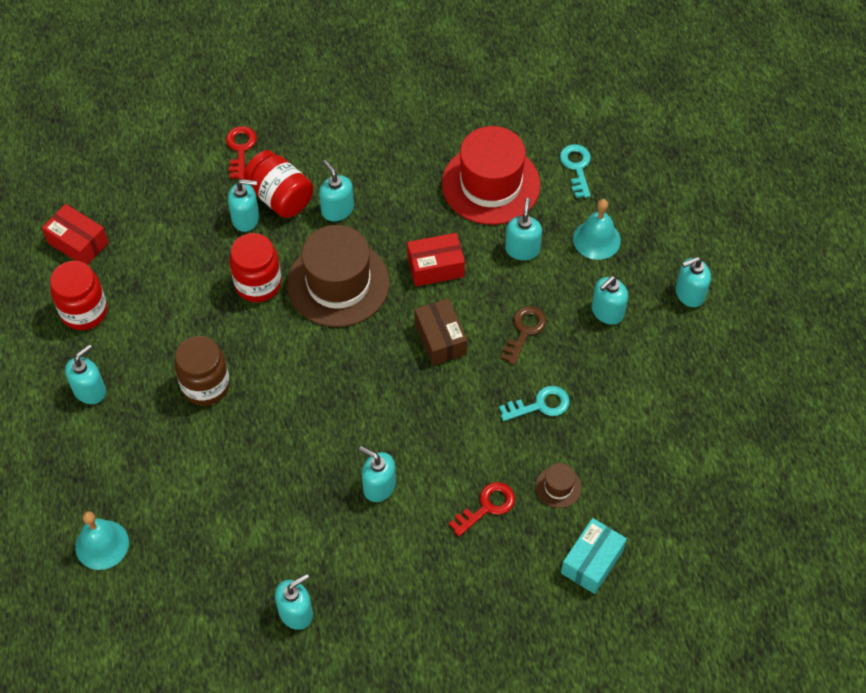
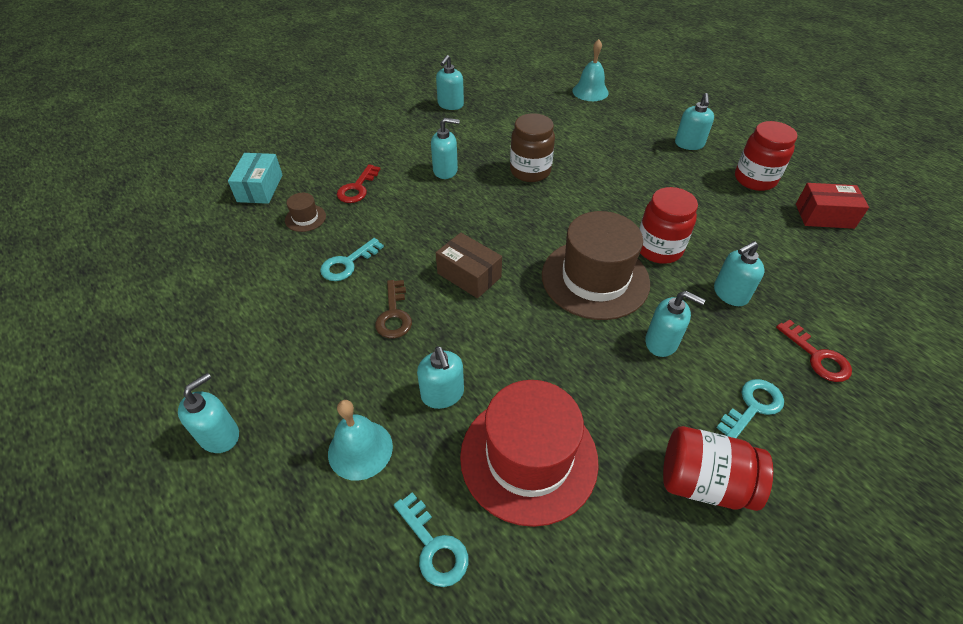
camera: 150 degrees right, 10 degrees down
(206, 386) = (619, 174): brown jar -> brown jar (530, 171)
(280, 197) = (725, 327): red jar -> red jar (704, 482)
(321, 143) = (753, 406): none -> turquoise key
(435, 267) = (520, 333): red box -> none
(607, 312) = (314, 370): turquoise soap dispenser -> none

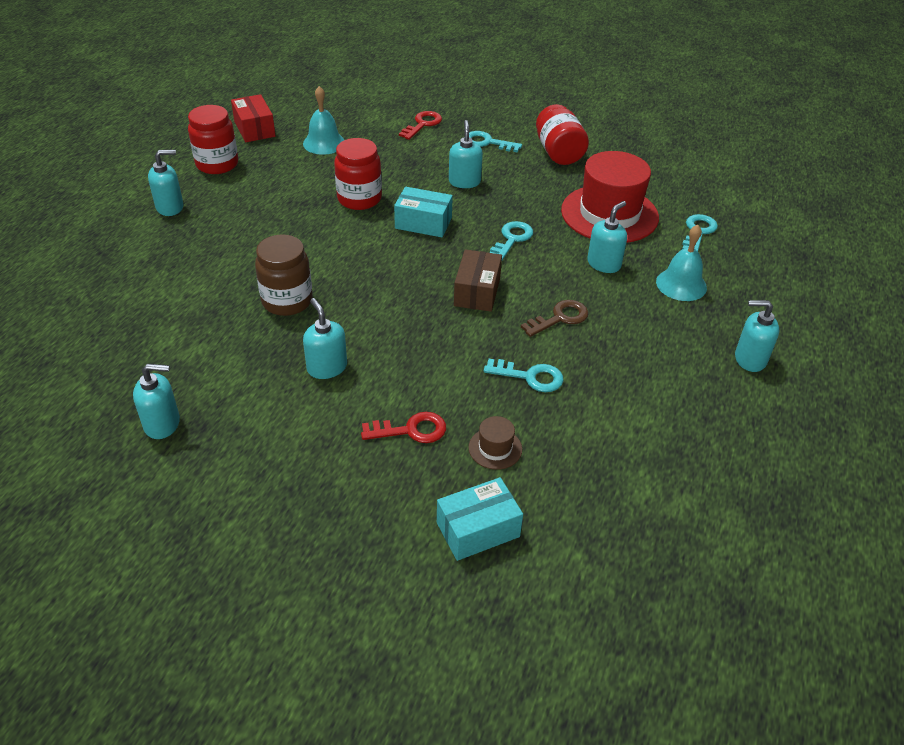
camera: 120 degrees left, 5 degrees down
(531, 335) = (512, 239): none -> turquoise key
(590, 91) = (69, 300): turquoise bell -> turquoise bell (324, 143)
(595, 279) = (423, 223): brown hat -> turquoise box
(730, 294) = (388, 160): turquoise soap dispenser -> none

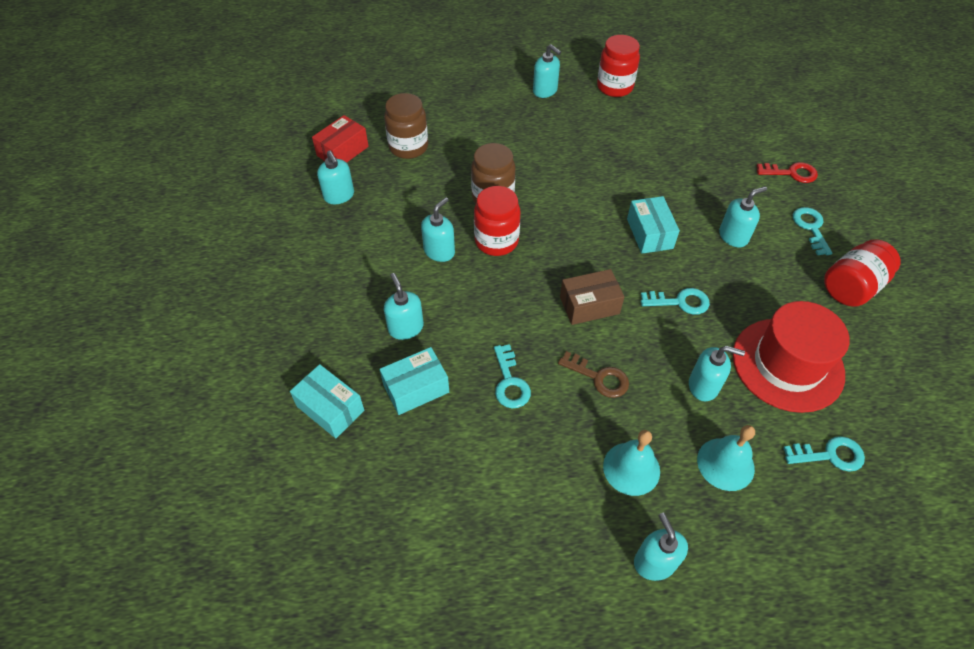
camera: 65 degrees right, 10 degrees up
(143, 337) = (408, 147): none -> brown jar
(254, 129) = (677, 83): red box -> red box (342, 151)
(324, 143) = (699, 127): turquoise bell -> turquoise bell (631, 468)
(359, 199) = (645, 181): red jar -> red jar (496, 241)
(411, 430) = (405, 327): red key -> turquoise soap dispenser
(495, 448) = (416, 388): brown hat -> turquoise box

